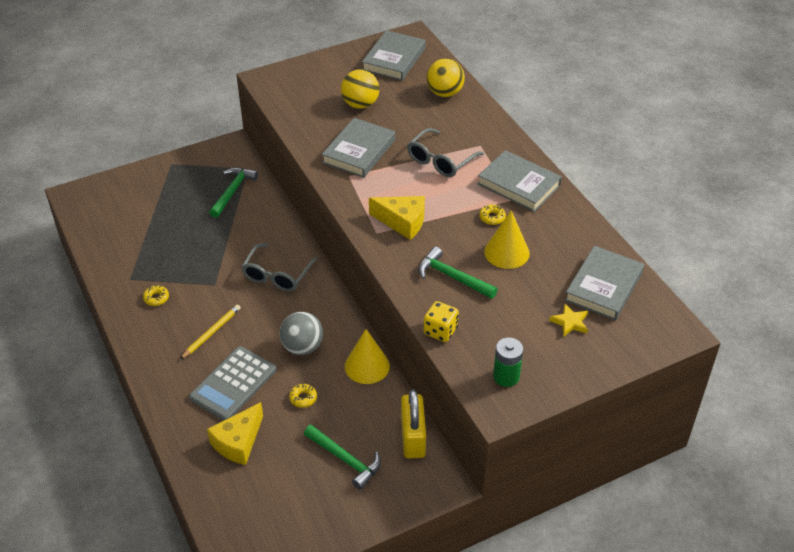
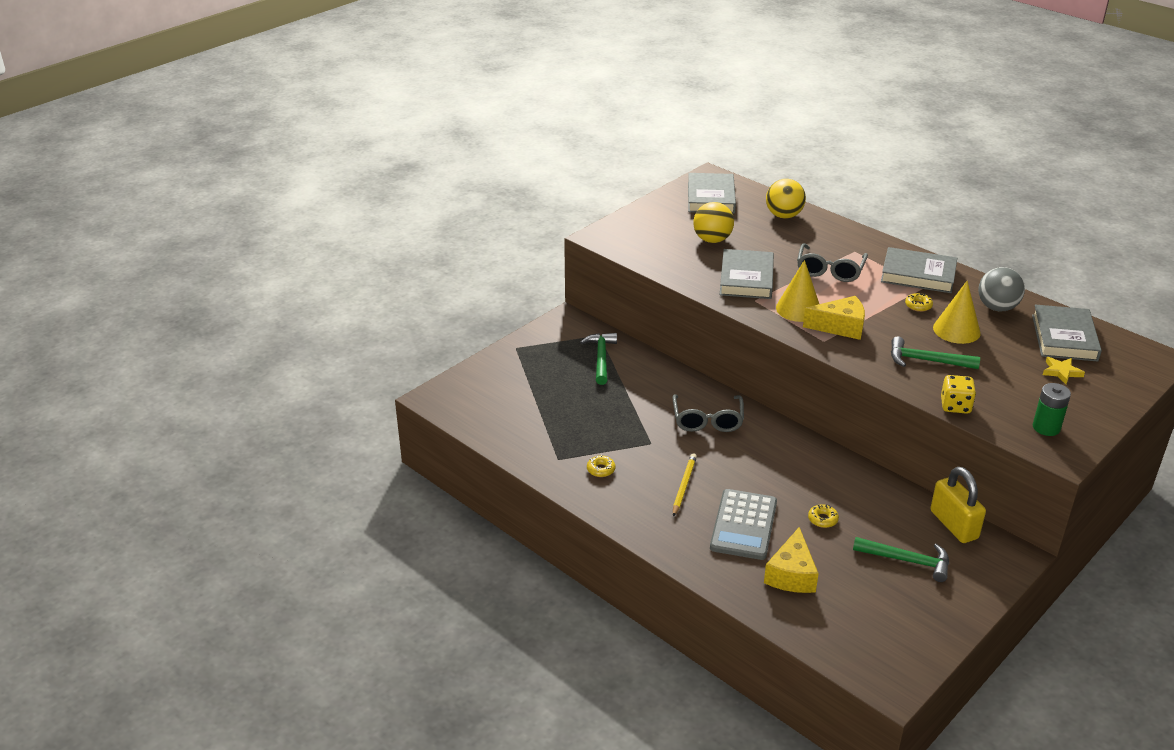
camera: 20 degrees left, 10 degrees down
(302, 347) = (785, 476): grey ball -> grey ball (997, 307)
(367, 366) = (860, 476): yellow cone -> yellow cone (798, 309)

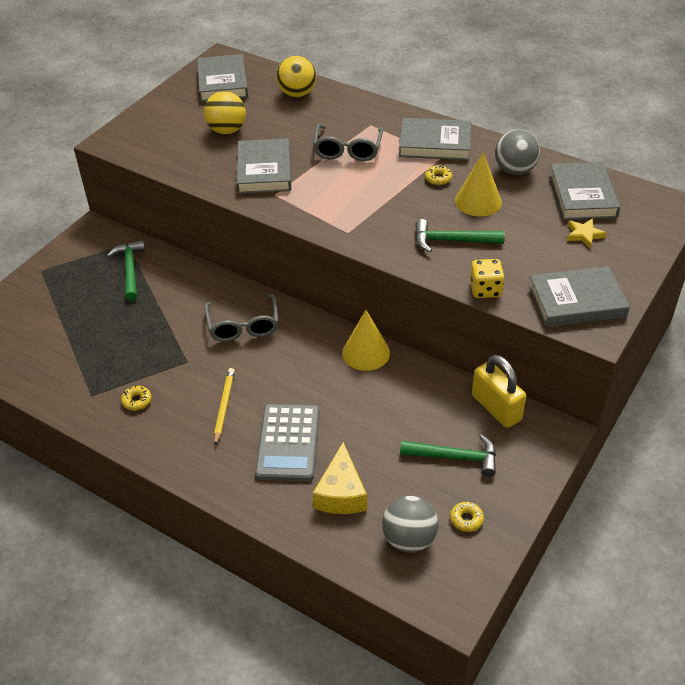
camera: 10 degrees left, 10 degrees up
(798, 309) = (319, 198): yellow cone -> yellow cone (366, 353)
(822, 519) = (367, 423): yellow donut -> yellow donut (466, 519)
(840, 327) = (363, 213): yellow cheese -> none
(854, 622) = (409, 539): none -> grey ball
(1046, 427) = (576, 301): green battery -> grey book

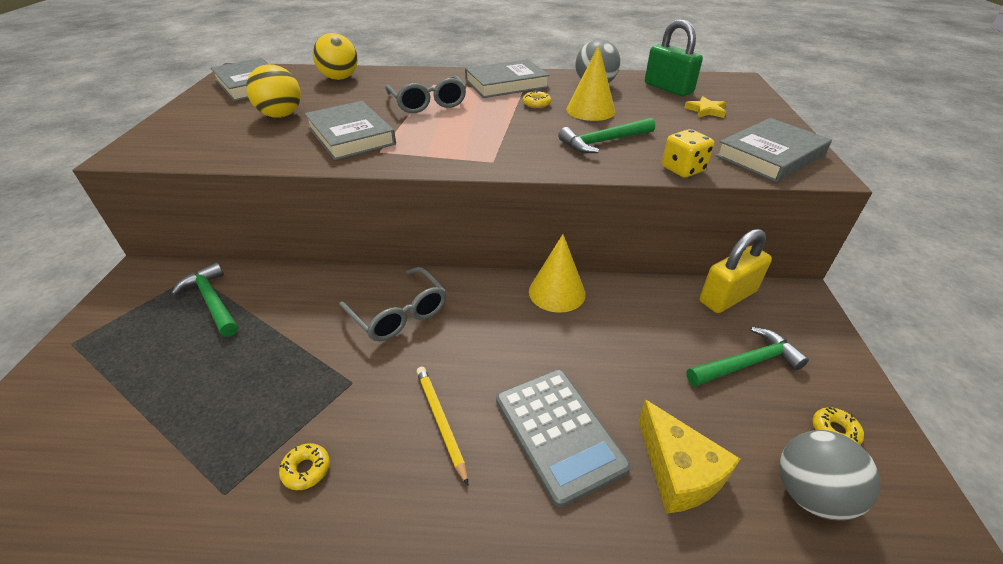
camera: 30 degrees left, 5 degrees down
(496, 408) = (727, 296): yellow padlock -> yellow padlock turned 60 degrees counterclockwise
(582, 195) = (668, 88): grey book -> green padlock

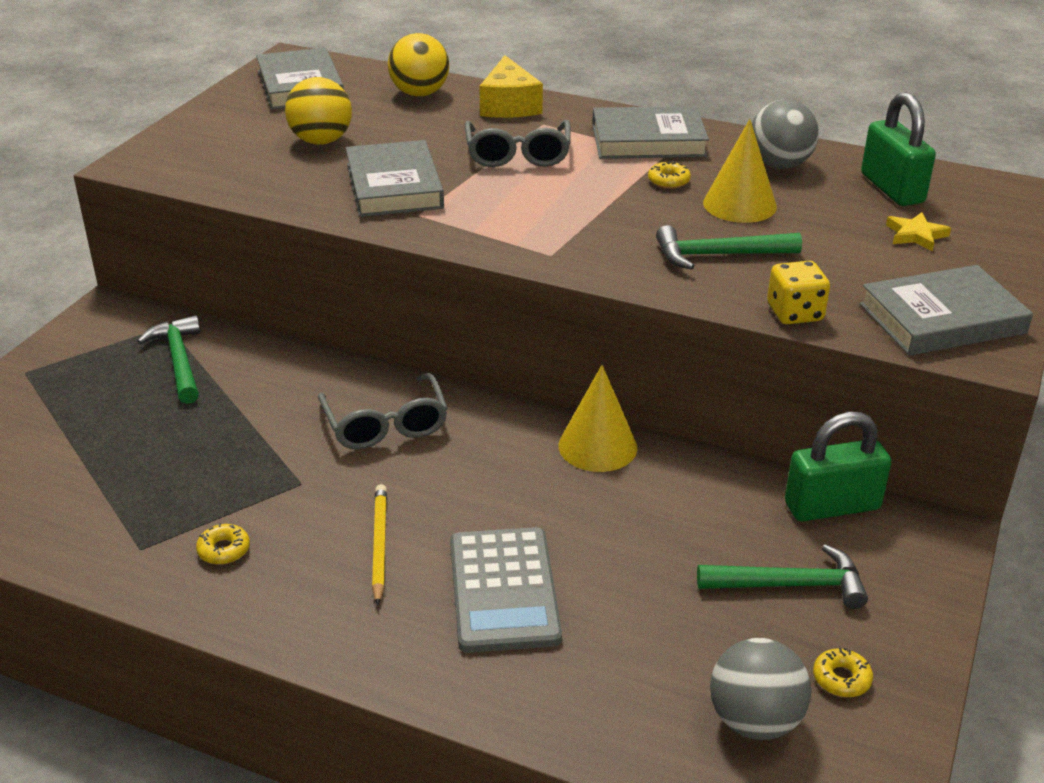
camera: 20 degrees right, 5 degrees down
(678, 471) = (616, 660): yellow cheese -> yellow cheese (509, 105)
(727, 296) = (832, 506): yellow padlock -> green padlock

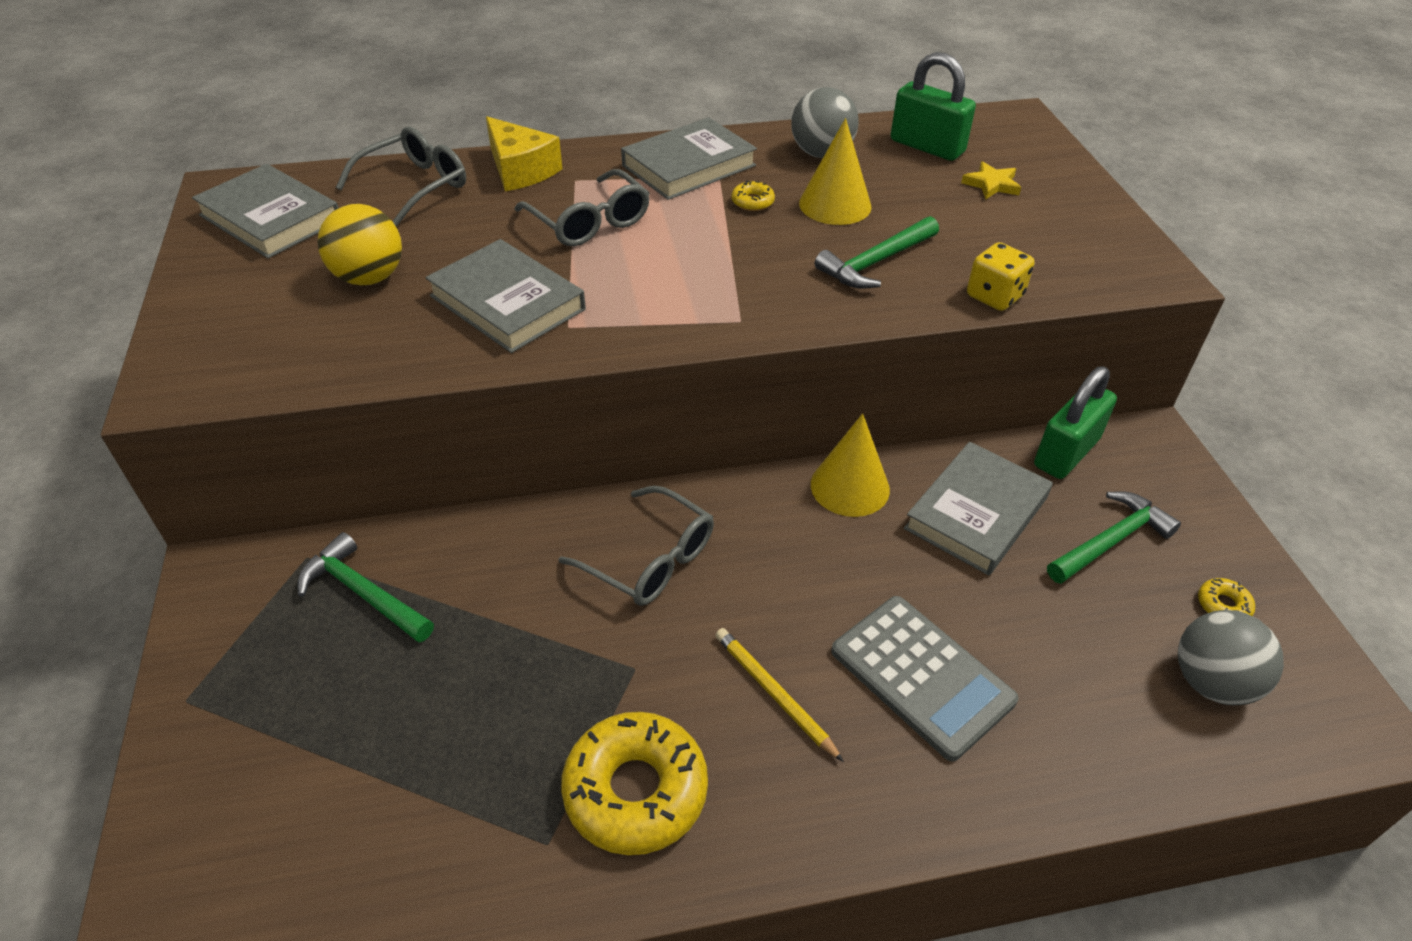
camera: 35 degrees left, 10 degrees up
(224, 550) = (635, 790): yellow donut -> yellow donut, size x2.35
(419, 94) = (415, 186): yellow ball -> grey glasses
(942, 318) = (1094, 255): grey book -> grey book (976, 513)

